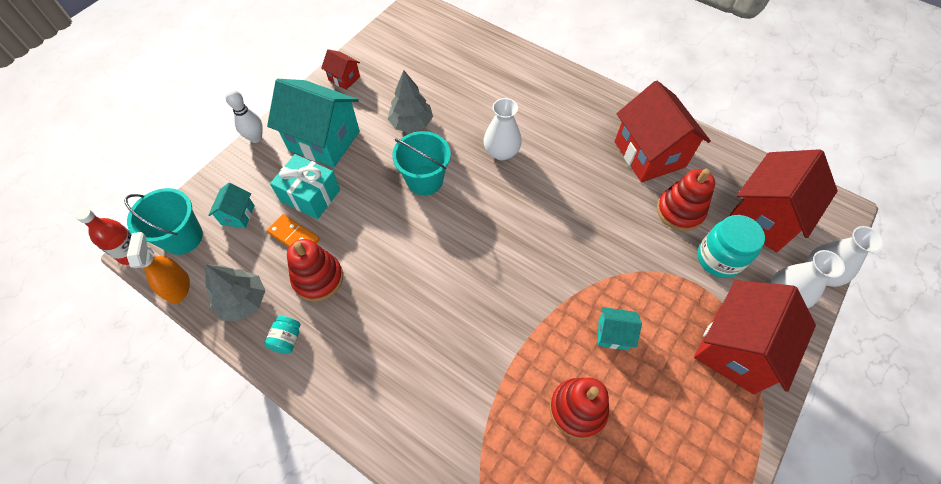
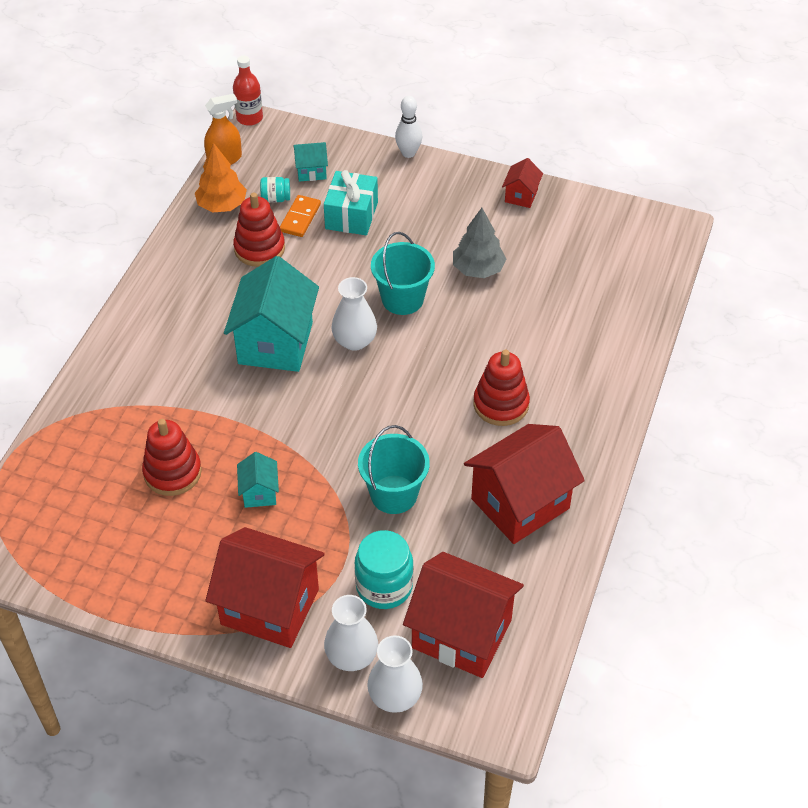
camera: 75 degrees right, 10 degrees down
(183, 237) = (275, 144): turquoise bucket -> turquoise bucket (394, 494)
(243, 301) = (222, 205): grey tree -> orange tree
(287, 339) = (193, 246): turquoise jar -> turquoise jar (276, 198)
(324, 140) = (425, 205): turquoise house -> turquoise house (275, 343)
(501, 152) = (467, 357): white vase -> white vase (354, 341)
(680, 211) = (441, 542): red stacking toy -> red stacking toy (501, 404)

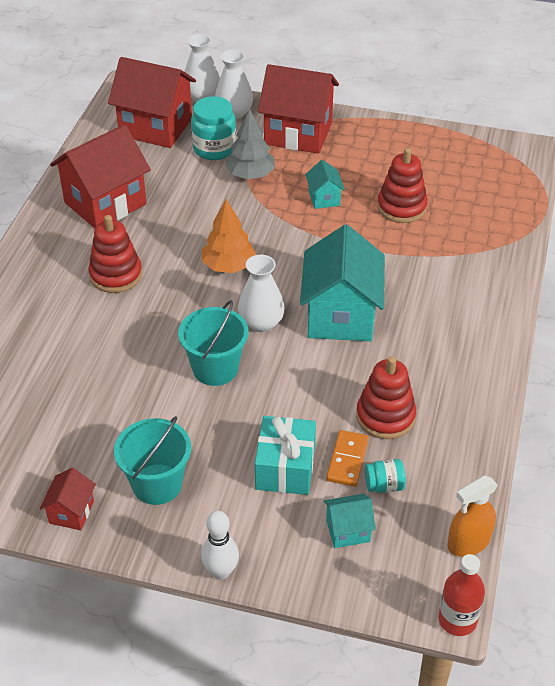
camera: 175 degrees right, 5 degrees down
(222, 205) = (448, 471): orange tree -> orange tree (228, 266)
(394, 494) = (211, 203): turquoise bucket -> turquoise bucket (157, 484)
(478, 269) = (131, 408): grey tree -> grey tree (250, 175)

